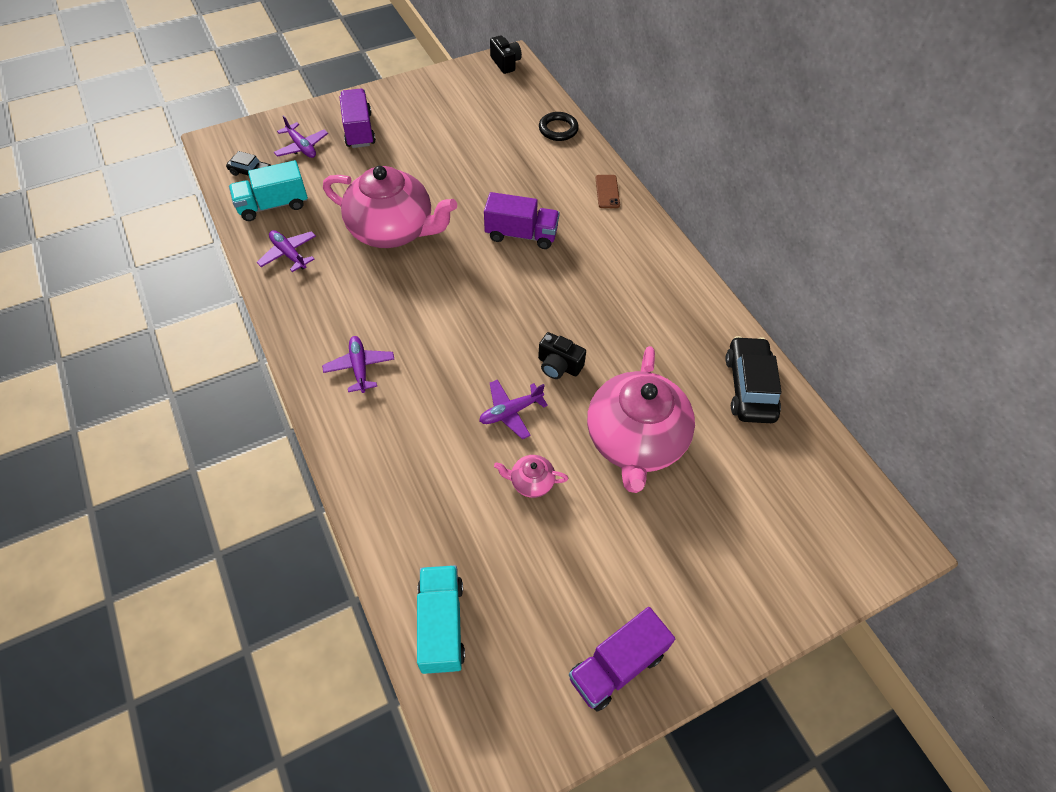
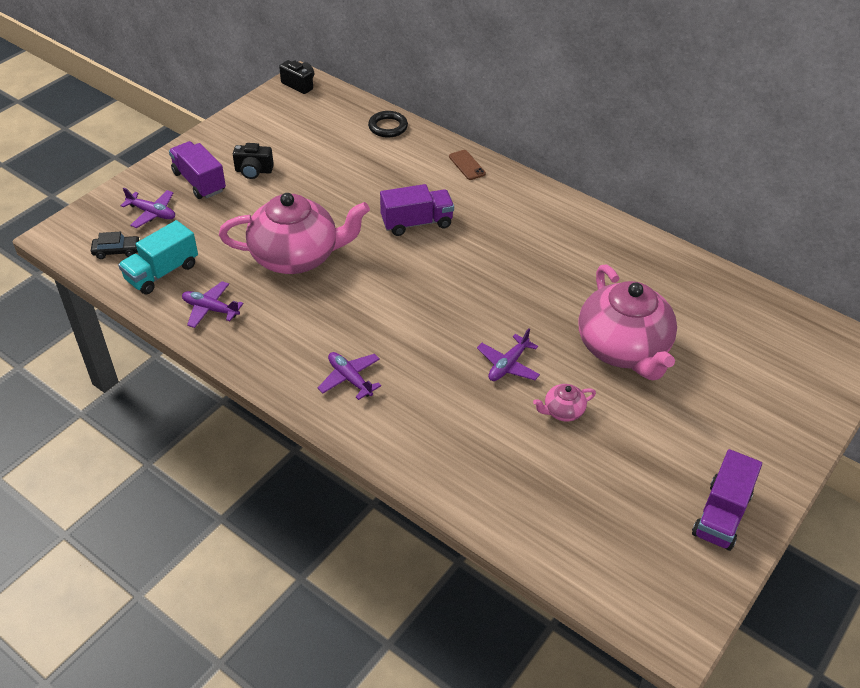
camera: 25 degrees left, 10 degrees down
(441, 625) = (567, 546): turquoise truck -> none
(558, 366) = (522, 315): black camera -> black camera (253, 171)
(749, 387) = (683, 277): black car -> none

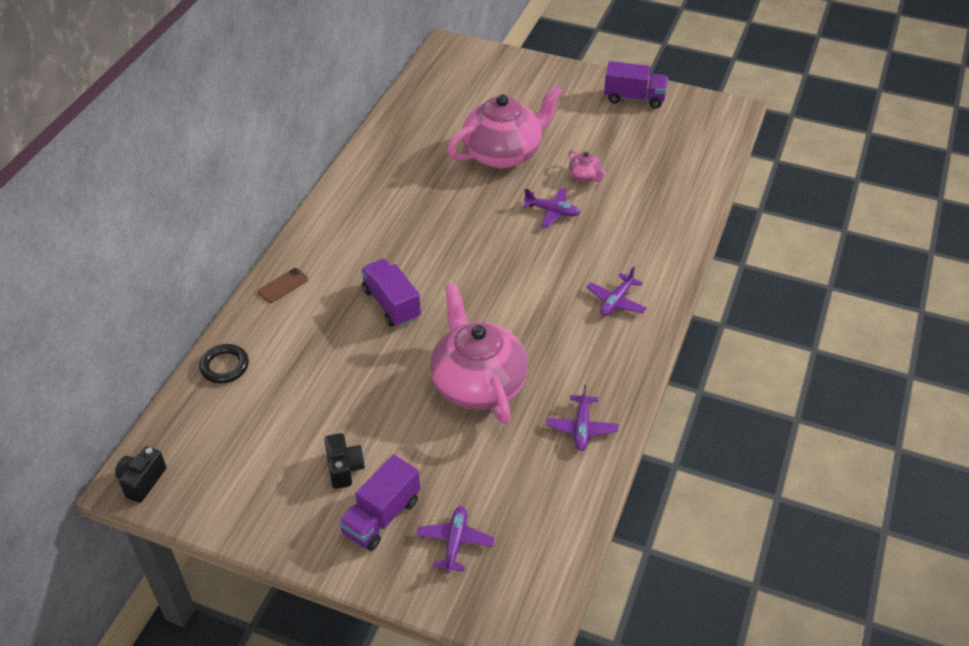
camera: 105 degrees left, 0 degrees up
(117, 251) = (532, 549): black car -> none
(162, 272) = (548, 491): turquoise truck -> none

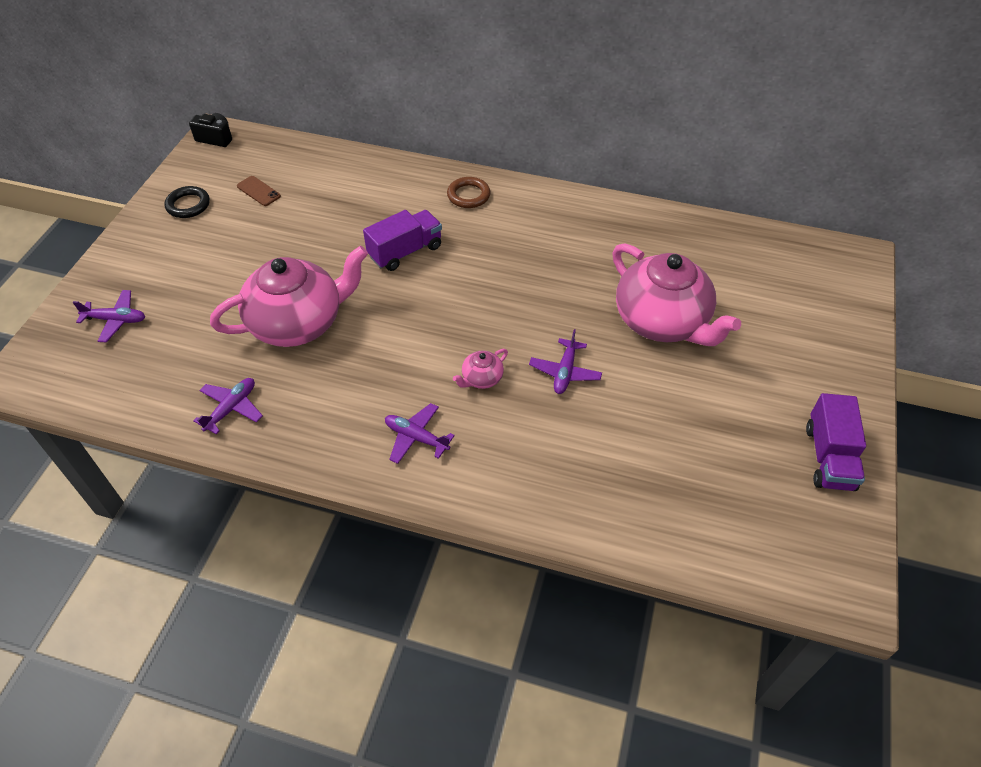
camera: 85 degrees right, 5 degrees up
(224, 366) = (329, 160): black ring -> black ring (188, 205)
(283, 285) = (426, 179): brown phone -> brown phone (258, 191)
(318, 255) = (468, 195): none -> brown ring
(344, 468) = (209, 243): black camera -> none
(381, 516) = (154, 271): purple truck -> none
(581, 428) = (231, 408): purple plane -> purple plane turned 120 degrees clockwise
(585, 176) = (639, 402): pink teapot -> pink teapot (481, 378)

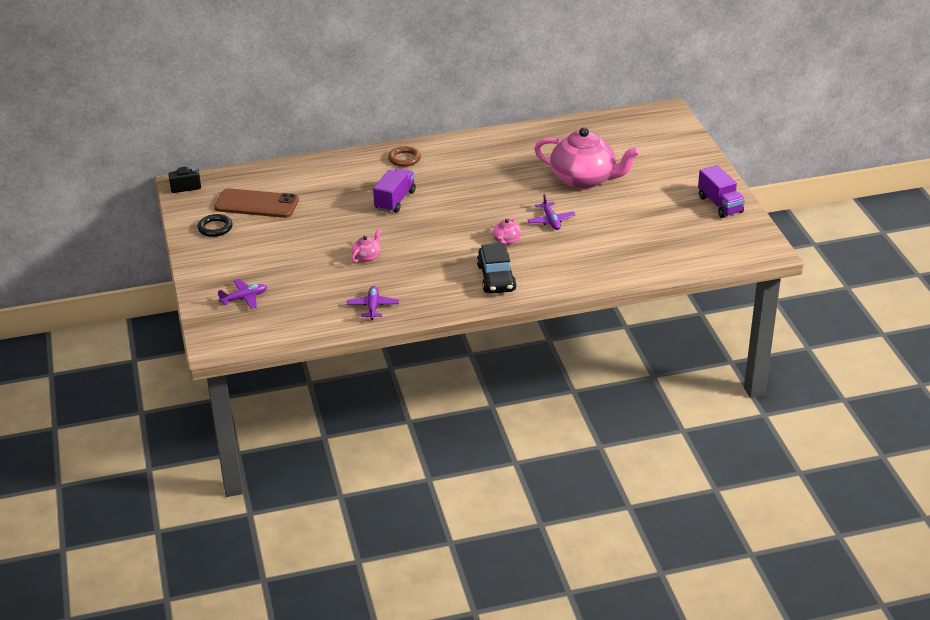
camera: 30 degrees left, 15 degrees down
(258, 191) = (256, 204): brown phone -> brown phone, size x2.17
(298, 323) = (367, 256): pink teapot -> pink teapot, size x0.41
(416, 437) = (496, 278): purple plane -> black car

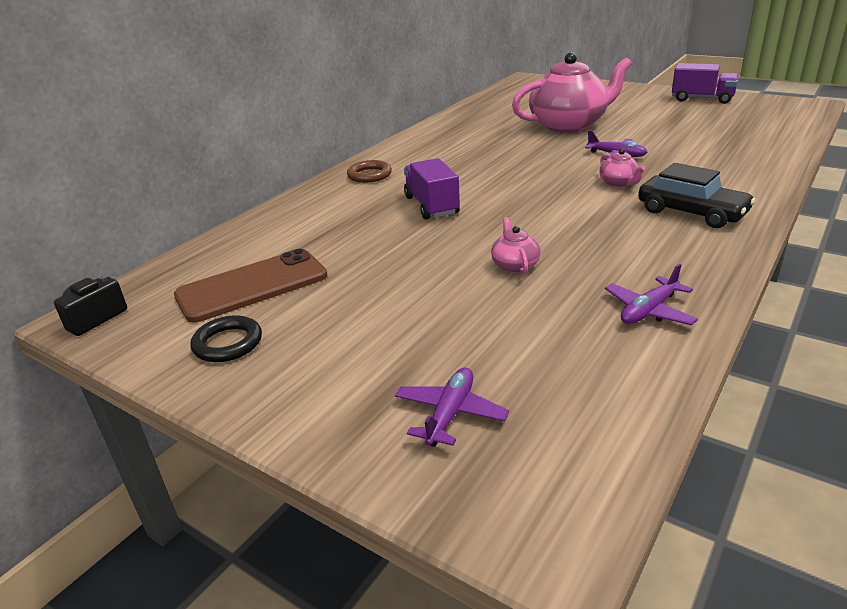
camera: 40 degrees left, 5 degrees down
(373, 307) = (649, 311): purple plane -> purple plane turned 90 degrees counterclockwise

